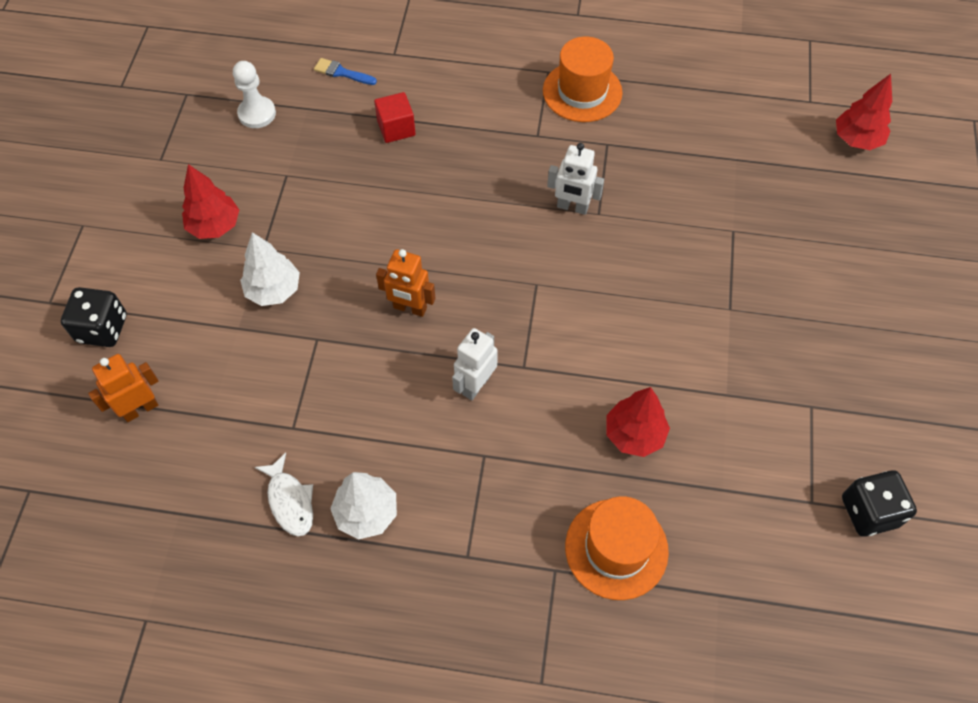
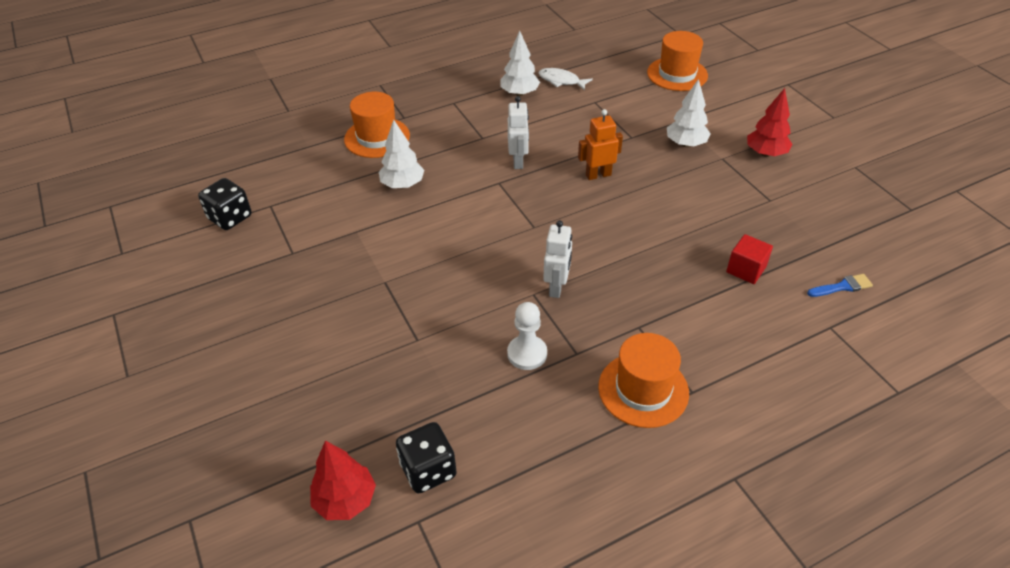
camera: 145 degrees right, 15 degrees down
(102, 328) = (744, 88): black dice -> black dice (428, 470)
(140, 409) = (677, 74): orange robot -> orange hat
(257, 113) = (848, 224): white pawn -> white pawn (527, 354)
(572, 207) = (557, 287): white robot -> white robot turned 120 degrees clockwise
(634, 434) = (402, 185): red tree -> white tree

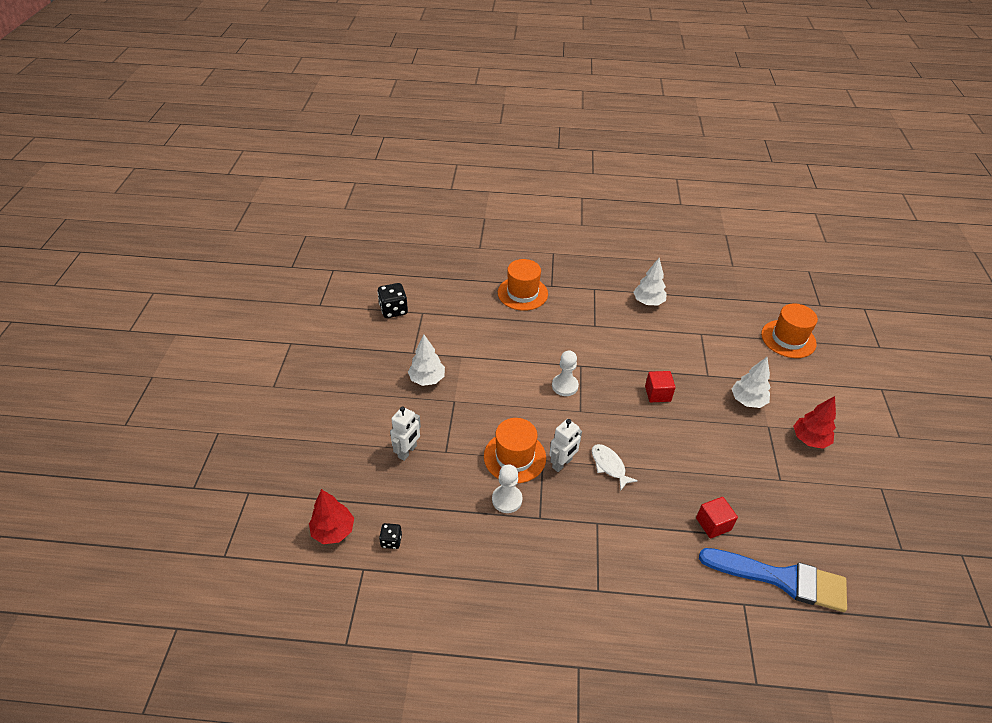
camera: 30 degrees right, 0 degrees up
(402, 185) = (514, 336): white tree -> white tree (427, 379)
(428, 470) = (391, 541): black dice -> black dice, size x0.58
(498, 210) = (565, 386): none -> white pawn
(518, 161) = (606, 356): white robot -> white robot (407, 451)
(561, 81) = (688, 305): white fish -> white fish (609, 466)
(598, 175) = (657, 394): orange robot -> red cube
(643, 390) = (565, 569): orange hat -> orange hat (514, 457)
(842, 286) = (782, 579): blue brush -> blue brush, size x2.42

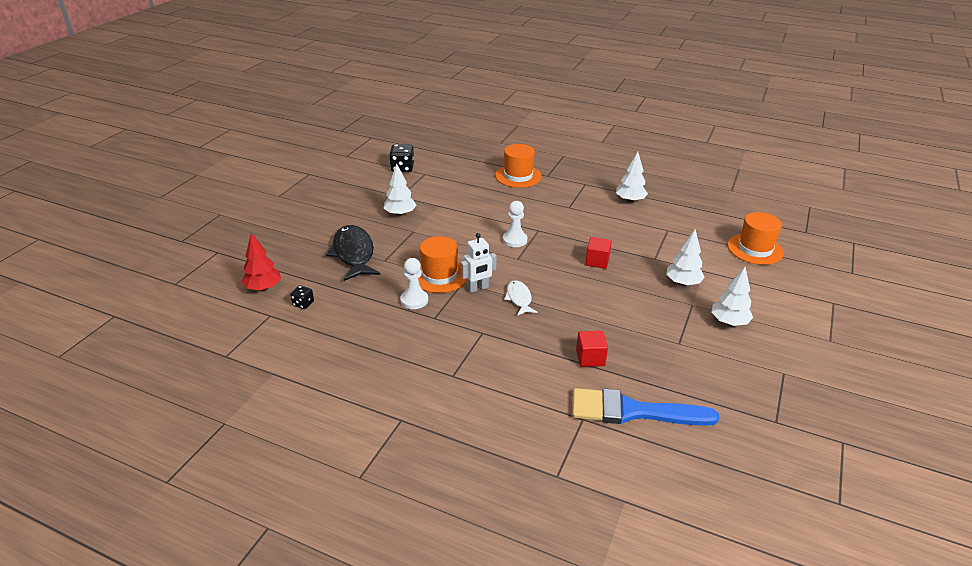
camera: 20 degrees right, 10 degrees down
(407, 451) = (354, 254): white robot -> black fish
(782, 579) = (632, 411): blue brush -> blue brush turned 150 degrees clockwise
(809, 439) = (729, 322): red tree -> white tree

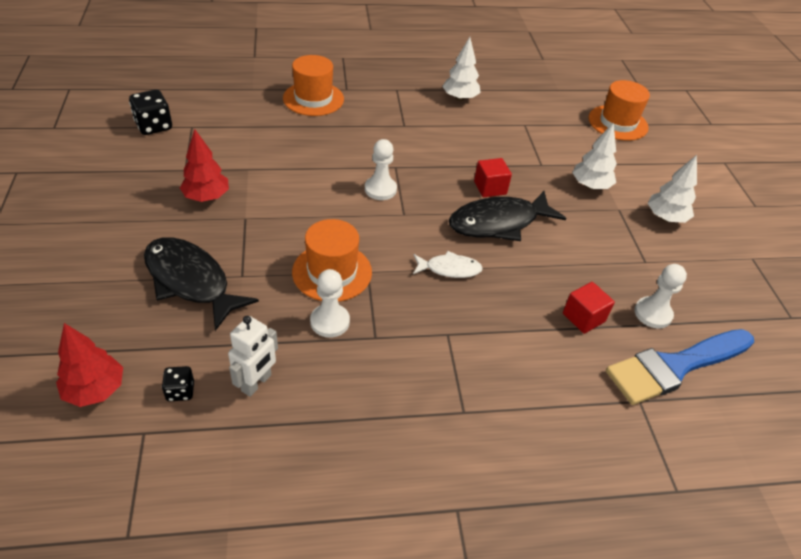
camera: 35 degrees left, 10 degrees up
(400, 214) = (206, 197): white tree -> red tree
(478, 288) = (392, 273): white robot -> white robot (256, 383)
(519, 298) = (449, 269): white fish -> white fish turned 135 degrees clockwise
(582, 283) = (498, 223): none -> black fish
(649, 375) = (653, 314): none -> white pawn

